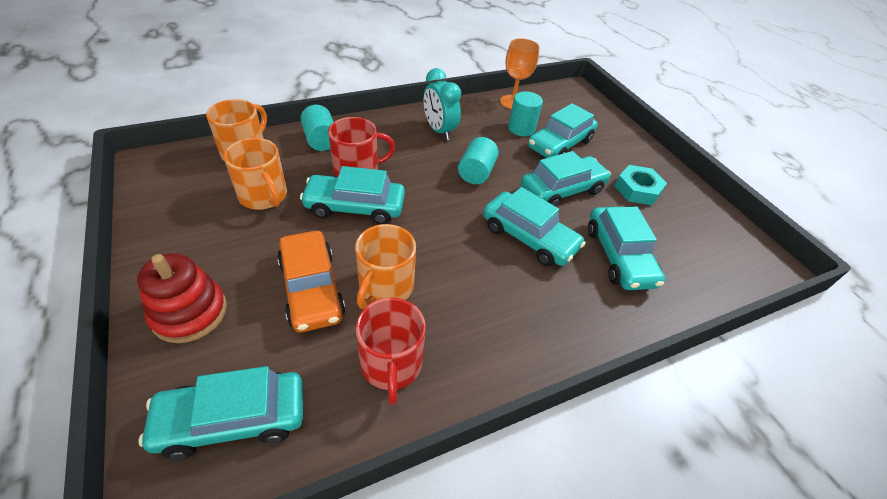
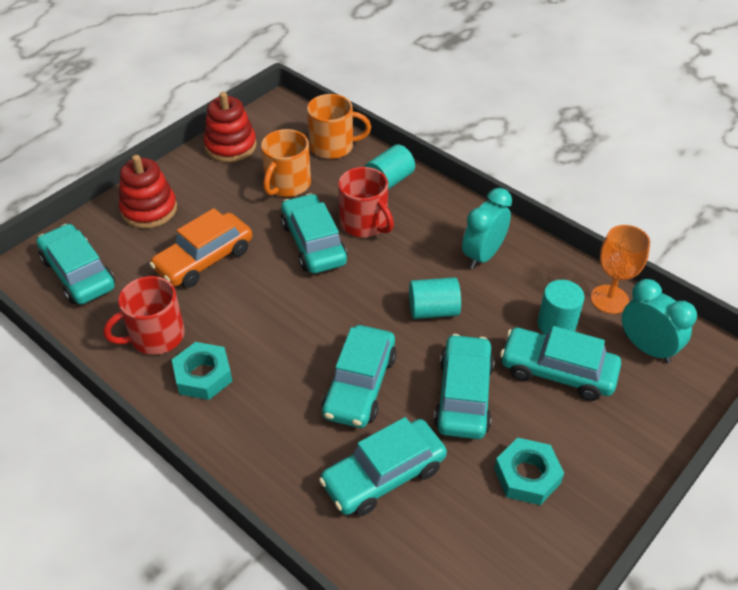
camera: 70 degrees right, 0 degrees up
(163, 214) = (230, 146): none -> red stacking toy
(385, 287) = (230, 302): orange mug -> none
(467, 339) = (203, 375): none -> turquoise nut
(557, 107) = (647, 348): none -> turquoise clock
(562, 190) = (463, 395): turquoise car -> turquoise car turned 120 degrees counterclockwise

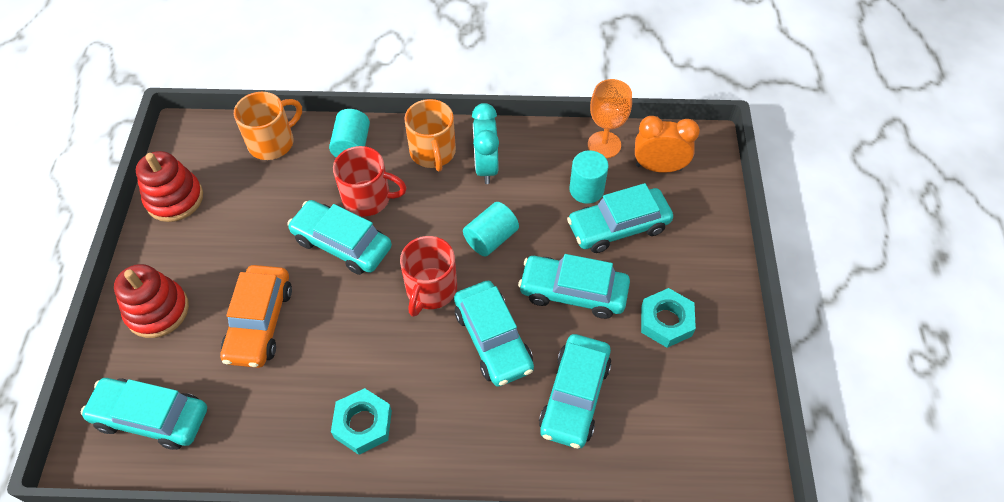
camera: 40 degrees left, 10 degrees up
(155, 336) = (286, 421): red mug -> red mug (430, 290)
(287, 184) = (266, 204): orange mug -> orange mug (433, 152)
(463, 395) = (573, 292): turquoise car -> turquoise car turned 45 degrees counterclockwise
(647, 348) = (659, 167): turquoise clock -> orange clock

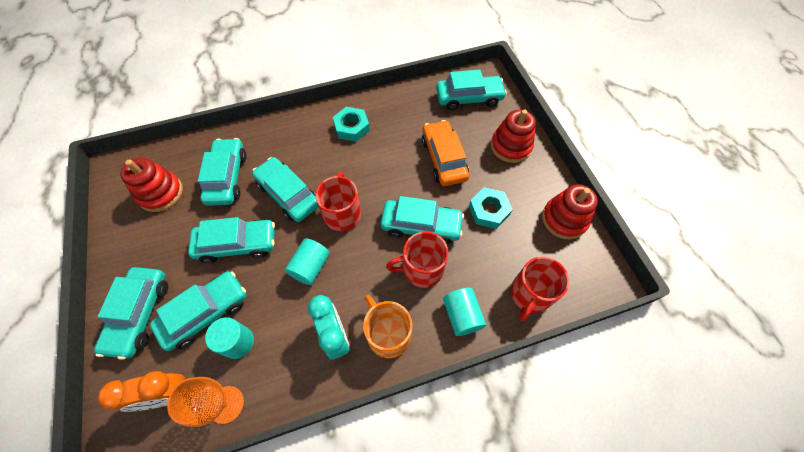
camera: 160 degrees right, 5 degrees up
(272, 142) = (530, 294): orange mug -> red mug
(666, 321) = (165, 244): turquoise nut -> turquoise nut (489, 211)
(674, 401) = (160, 193): none -> red stacking toy
(693, 247) = (139, 314): none -> turquoise car

